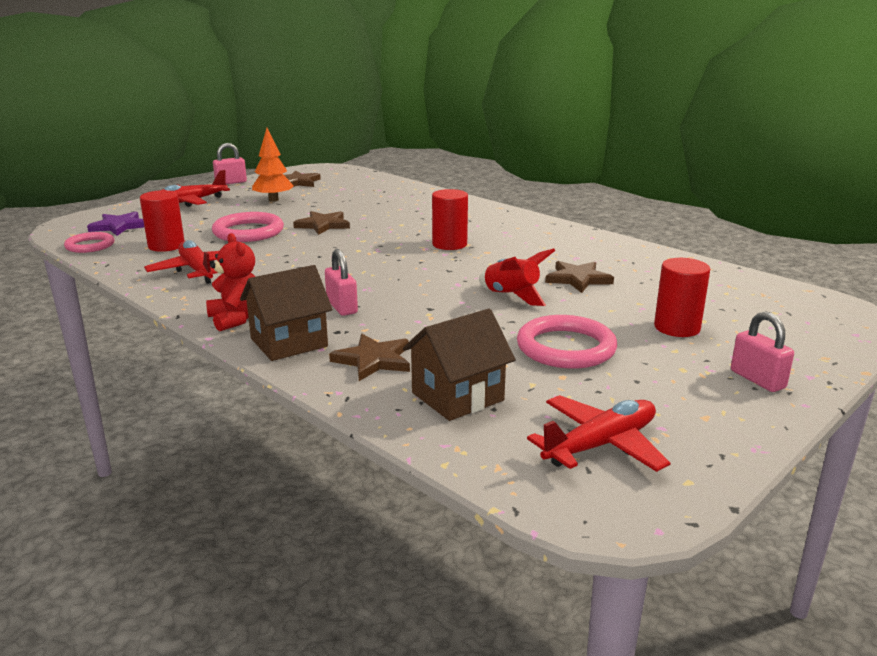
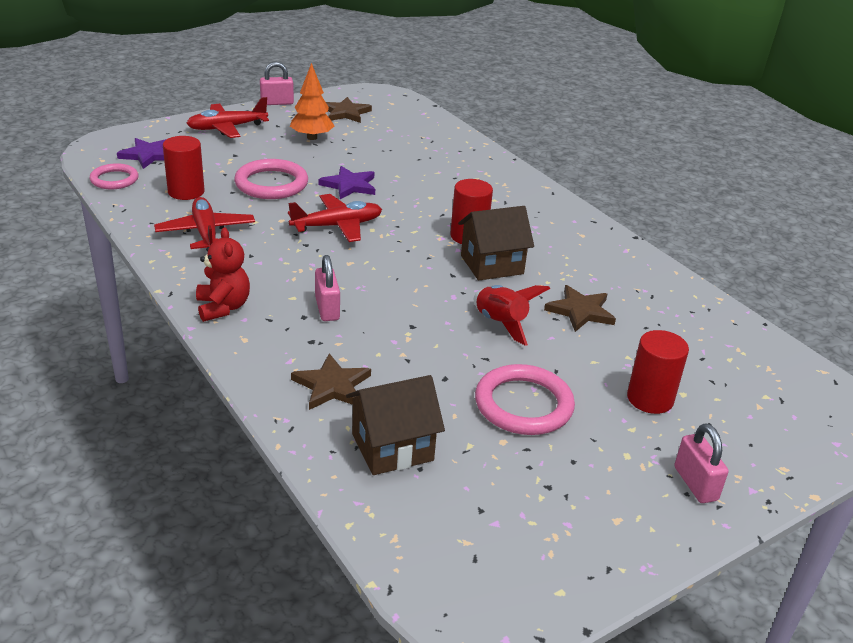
camera: 10 degrees right, 10 degrees up
(289, 342) = (261, 348): brown house -> brown house (492, 265)
(323, 225) = (349, 185): brown star -> purple star
(601, 445) = (500, 533): red plane -> red plane (337, 226)

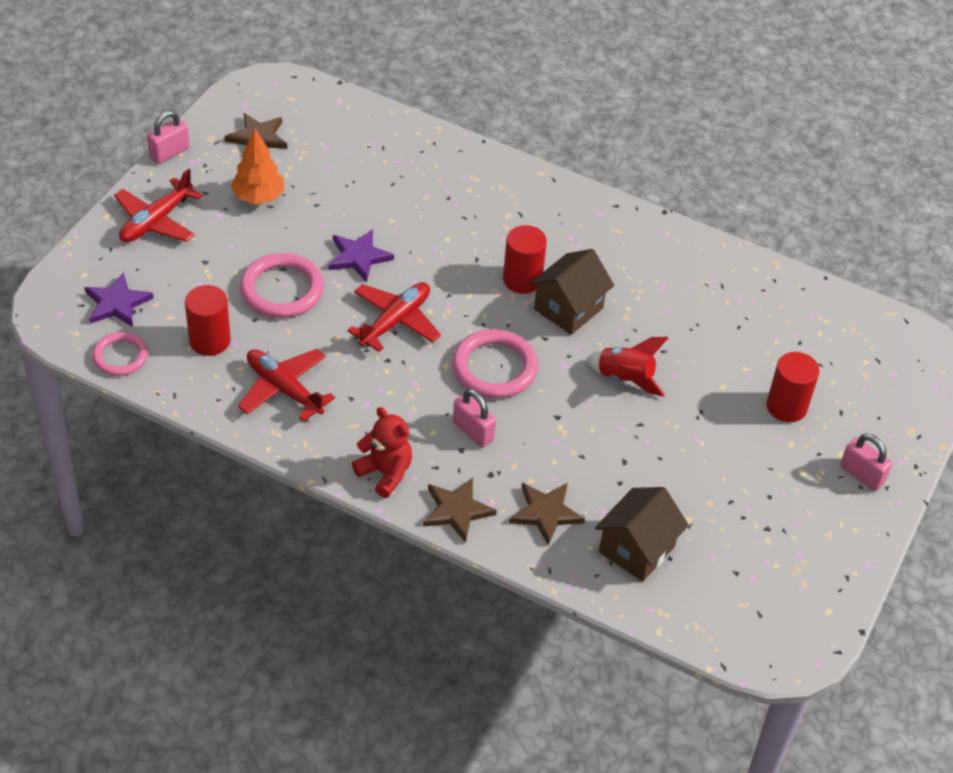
camera: 30 degrees left, 15 degrees up
(523, 404) = (700, 459): pink ring -> pink ring (494, 368)
(580, 311) = (677, 332): brown star -> brown star (456, 510)

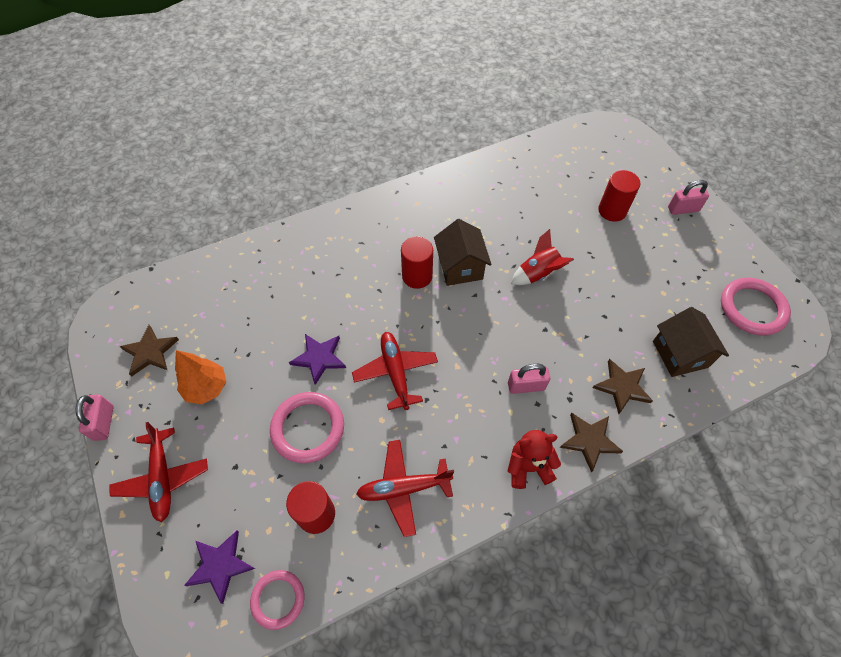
camera: 50 degrees left, 10 degrees up
(494, 368) = (480, 339): pink ring -> pink ring (752, 308)

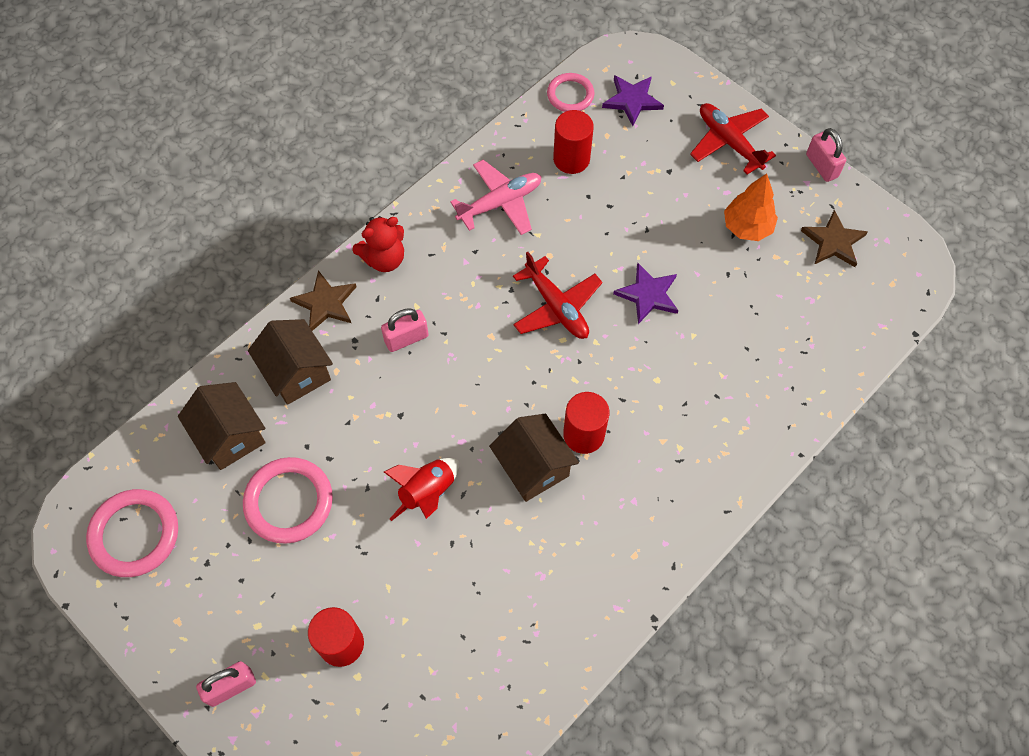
camera: 160 degrees right, 5 degrees up
(308, 428) = (619, 223): pink ring -> pink ring (289, 502)
(403, 488) = (500, 203): red plane -> pink plane
(622, 387) = (297, 373): brown star -> brown house

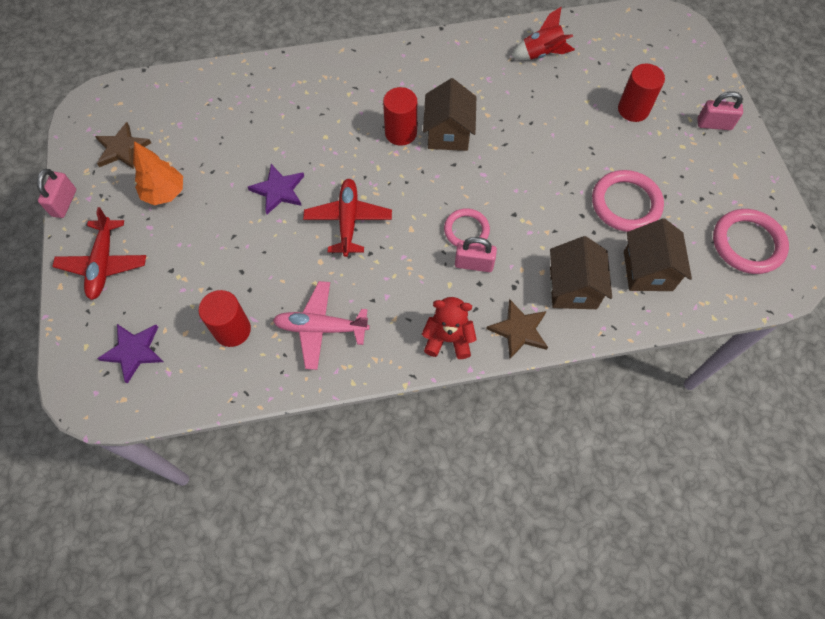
camera: 145 degrees left, 0 degrees up
(427, 492) = (527, 157): red rocket -> red rocket (541, 54)
(570, 95) = (176, 393): pink ring -> pink ring (466, 230)

